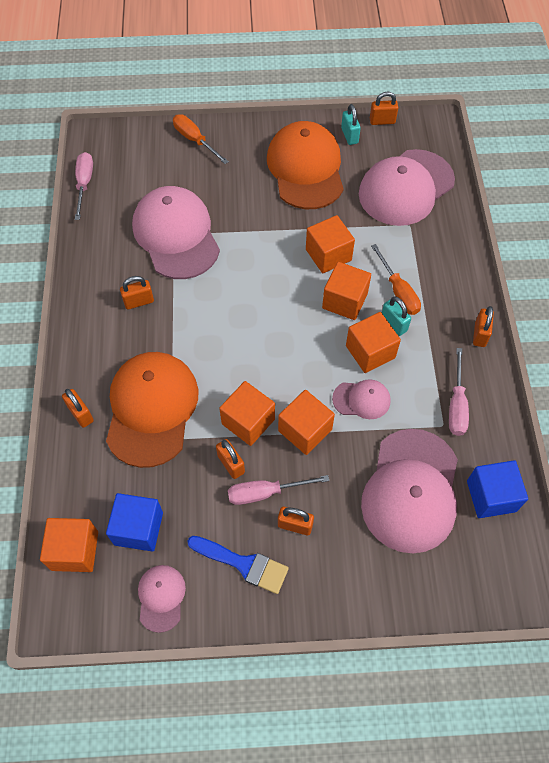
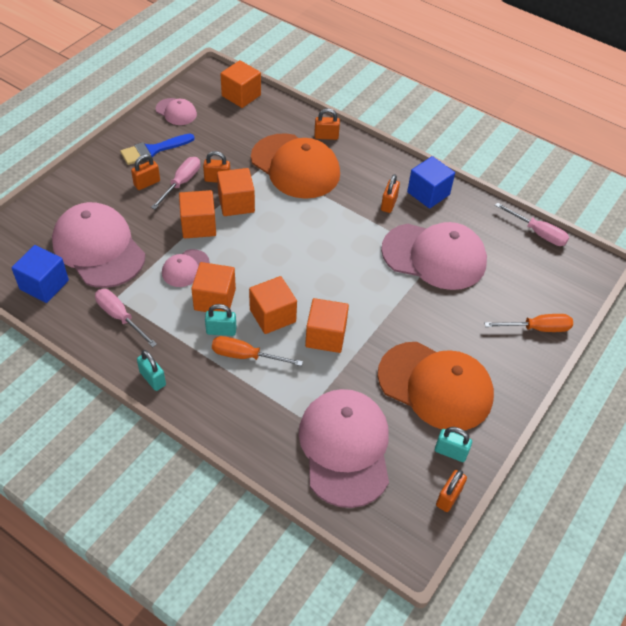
camera: 125 degrees right, 10 degrees down
(138, 528) = (224, 123): blue cube -> blue cube (428, 193)
(480, 334) = (153, 379): orange padlock -> turquoise padlock

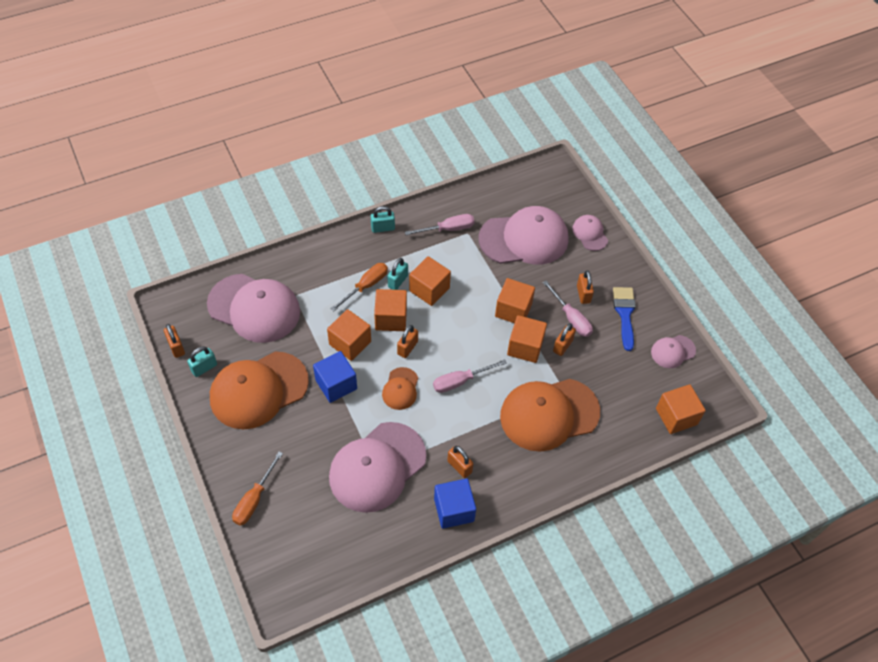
camera: 120 degrees right, 5 degrees up
(44, 285) = (505, 198): blue cube -> blue cube (336, 384)
(185, 268) = (471, 283): pink cap -> pink cap (590, 234)
(326, 136) = (579, 462): orange padlock -> orange padlock (407, 348)
(346, 273) = (400, 389): none -> orange cap
(538, 233) = (349, 578): pink screwdriver -> pink screwdriver (460, 381)

